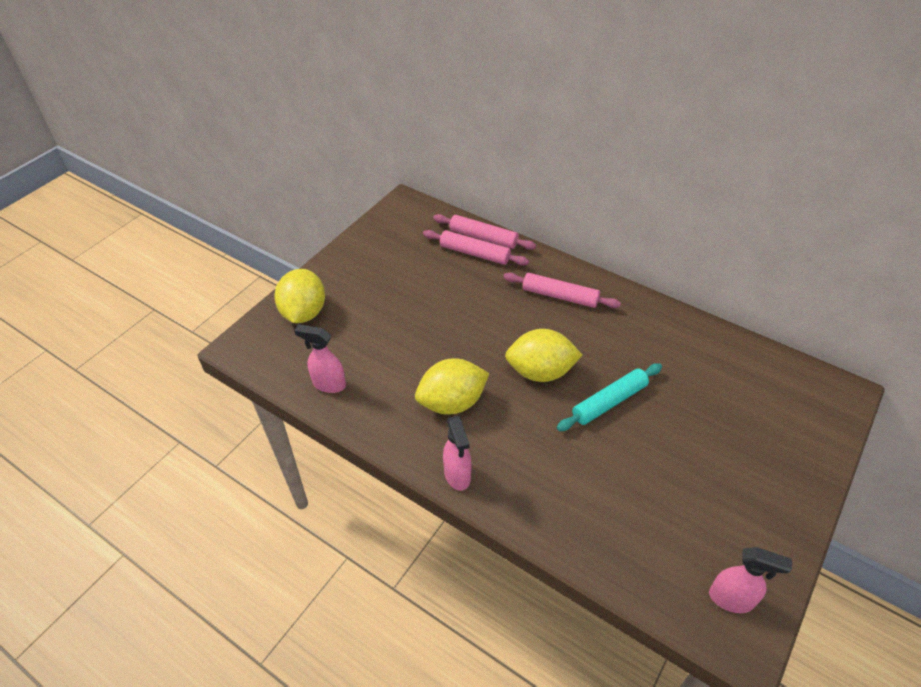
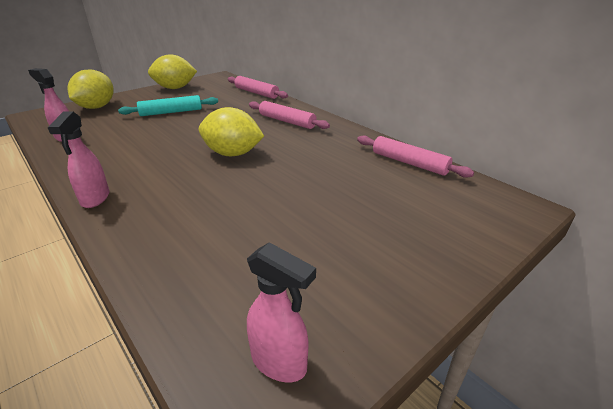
camera: 15 degrees right, 15 degrees down
(452, 402) = (143, 159): yellow lemon -> yellow lemon (175, 88)
(475, 253) = (243, 98): pink rolling pin -> pink rolling pin (409, 163)
(609, 402) = (275, 178): turquoise rolling pin -> turquoise rolling pin (171, 112)

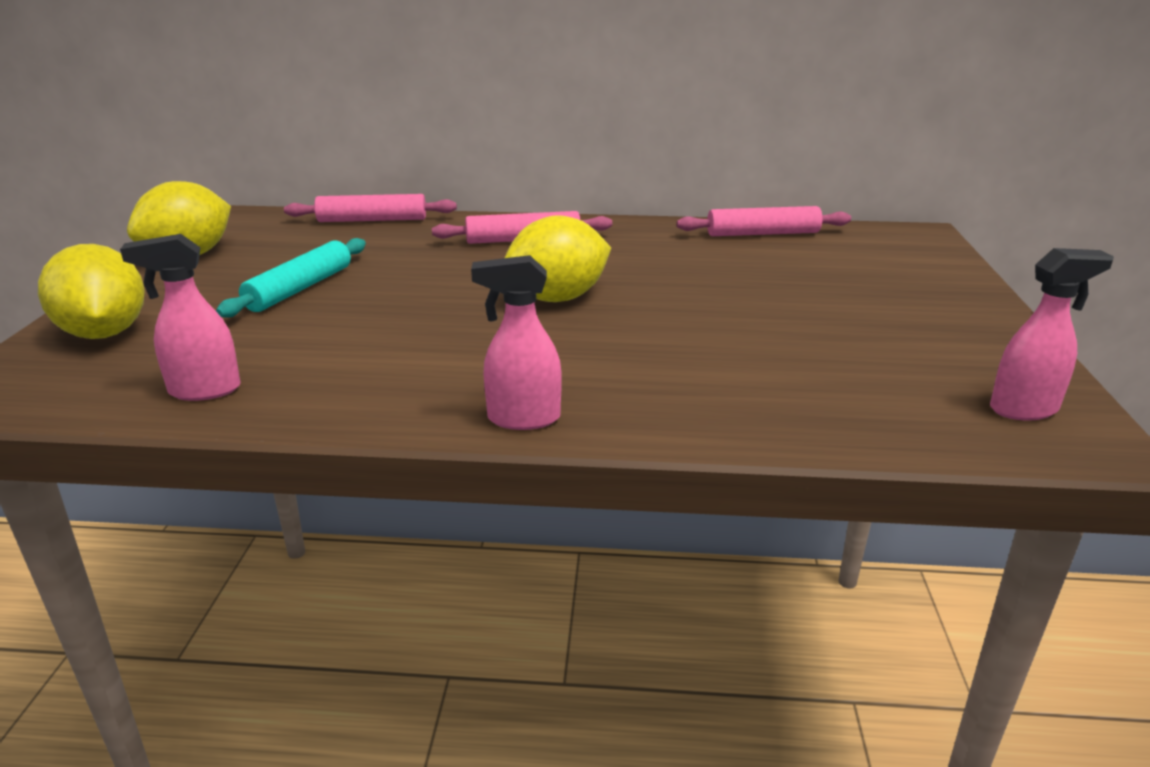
camera: 45 degrees left, 5 degrees down
(95, 199) = (522, 419): pink spray bottle -> pink spray bottle turned 135 degrees clockwise

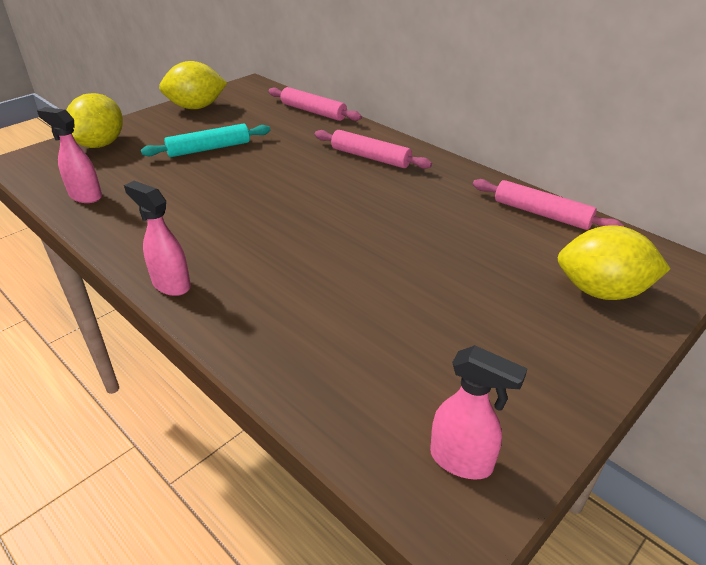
camera: 40 degrees right, 10 degrees up
(557, 298) = (317, 211): yellow lemon -> yellow lemon (601, 291)

